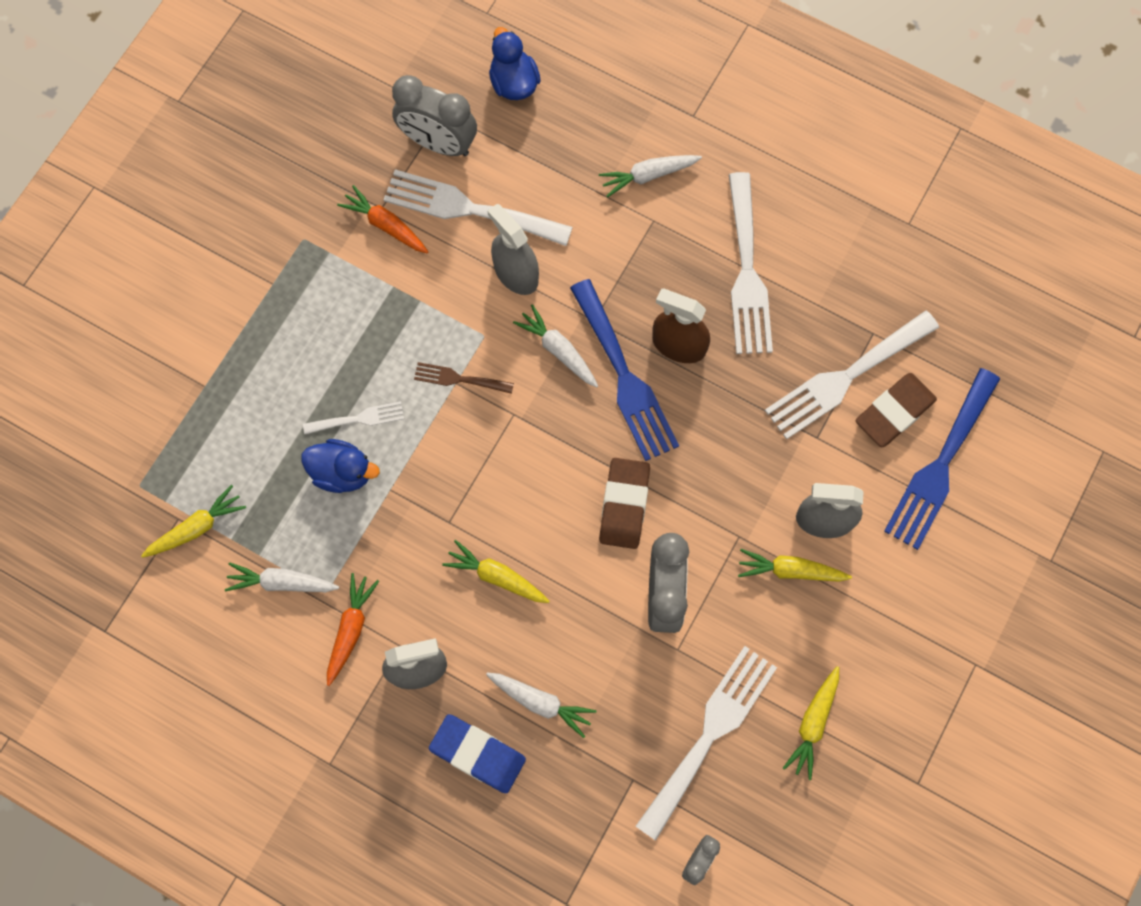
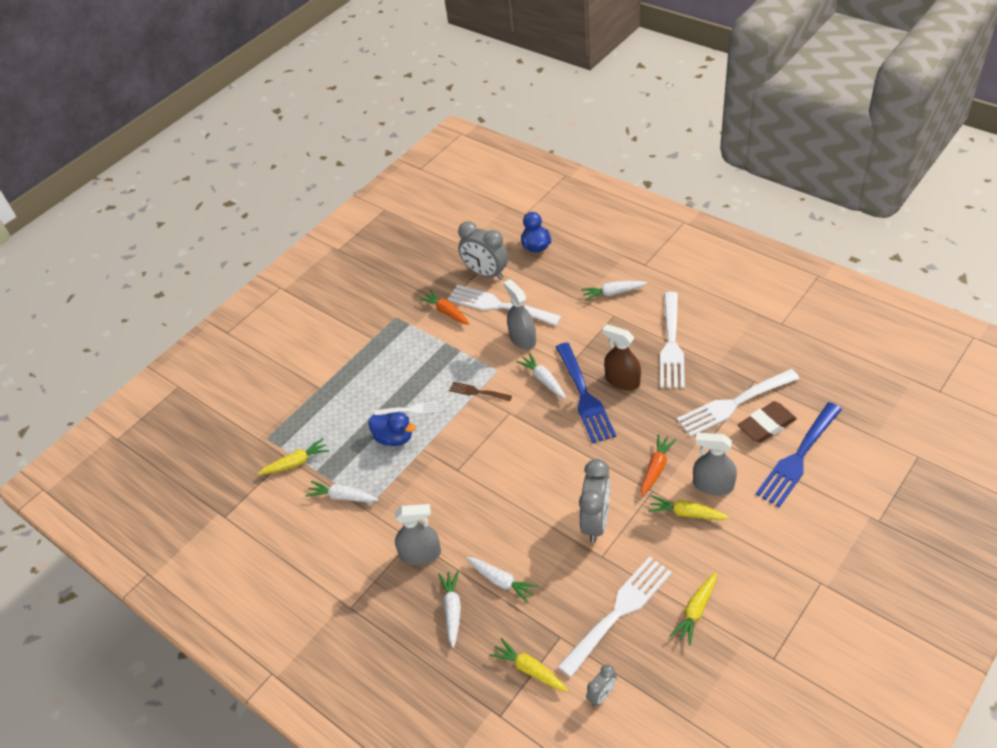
camera: 15 degrees right, 25 degrees down
(351, 629) = (381, 527): orange carrot -> orange carrot (656, 468)
(478, 754) = (452, 610): blue eraser -> white carrot
(496, 576) = (483, 503): yellow carrot -> yellow carrot (529, 669)
(624, 505) = (575, 467): brown eraser -> none

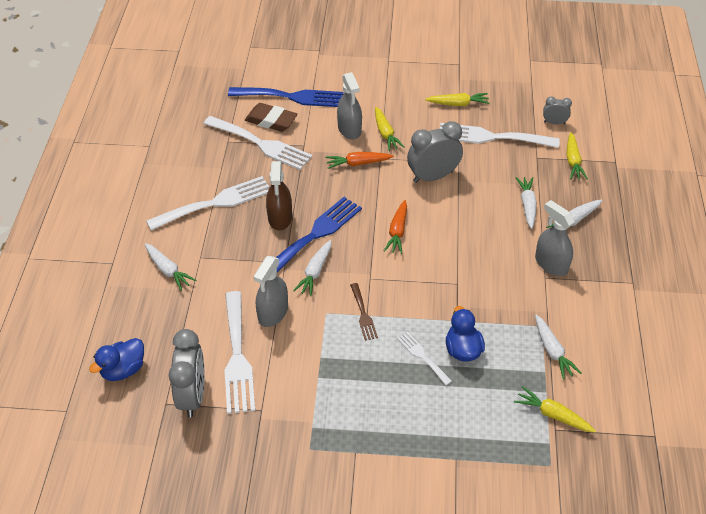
camera: 130 degrees left, 0 degrees up
(446, 312) = (274, 401): orange carrot -> orange carrot (397, 231)

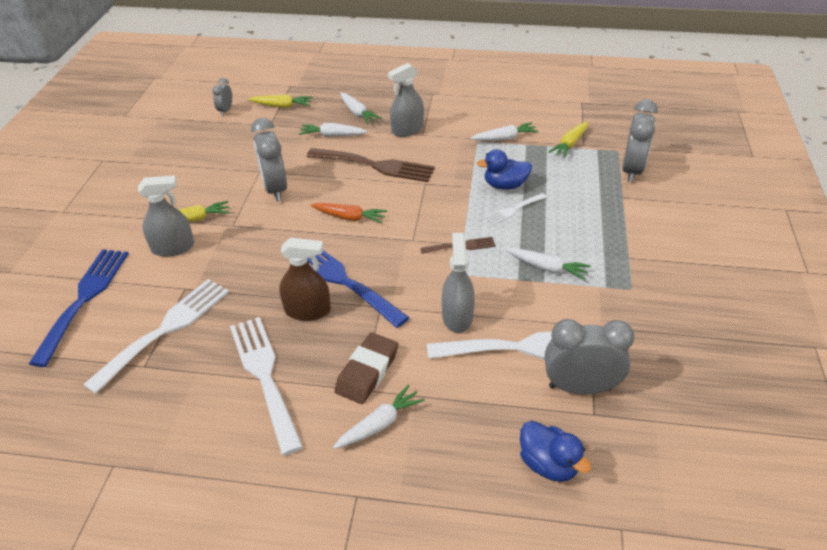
camera: 85 degrees left, 5 degrees down
(271, 121) = (123, 320): brown eraser -> brown eraser (367, 372)
(273, 313) = (457, 316): grey spray bottle -> grey spray bottle turned 120 degrees counterclockwise
(315, 272) = (399, 281): white carrot -> white carrot (547, 268)
(358, 163) = (235, 242): orange carrot -> none
(458, 104) = (169, 165): yellow carrot -> none
(480, 243) = (376, 165): none -> brown fork
(491, 137) = (230, 148): white fork -> none
(509, 475) = (632, 170): none -> grey clock

